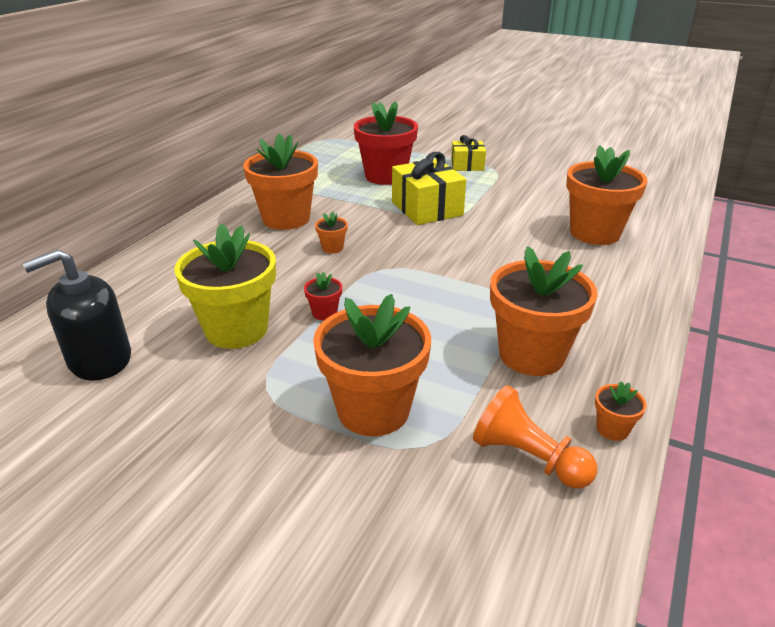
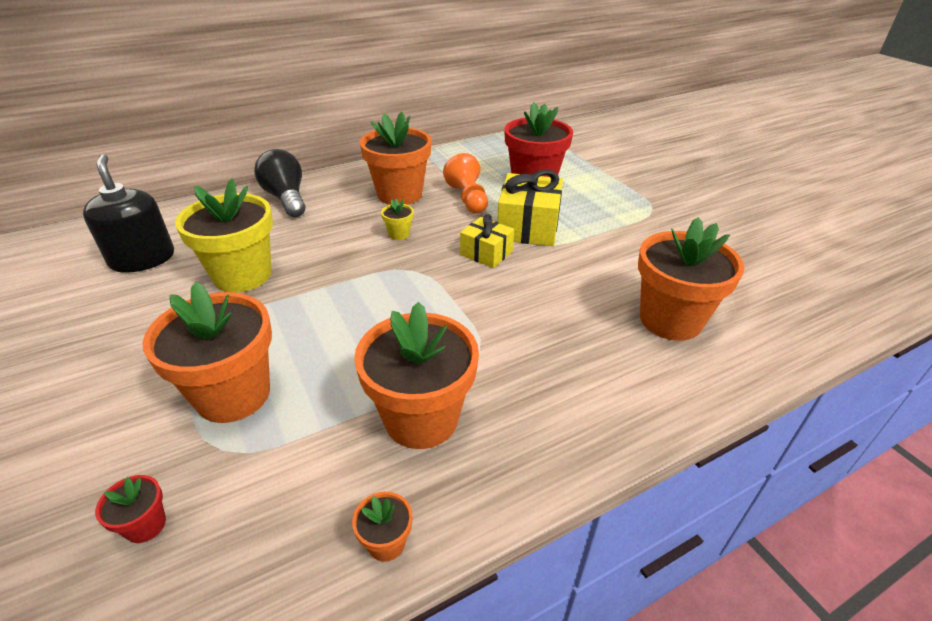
camera: 35 degrees right, 5 degrees up
(100, 359) = (142, 259): black soap dispenser -> black soap dispenser turned 60 degrees clockwise
(177, 256) = (286, 198): none -> black light bulb
(324, 313) = (316, 290): red flower pot -> red flower pot (146, 525)
(332, 248) = (399, 234): orange flower pot -> yellow flower pot
(467, 165) = (628, 196): yellow gift -> yellow gift (486, 253)
(528, 458) = (277, 517): orange pawn -> orange pawn (468, 198)

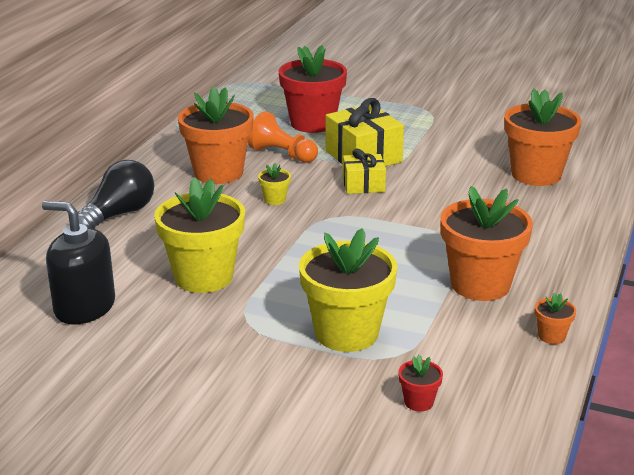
camera: 40 degrees left, 10 degrees down
(233, 395) = (346, 333): orange flower pot -> yellow flower pot
(286, 198) = (118, 214): black light bulb -> black light bulb turned 105 degrees clockwise

